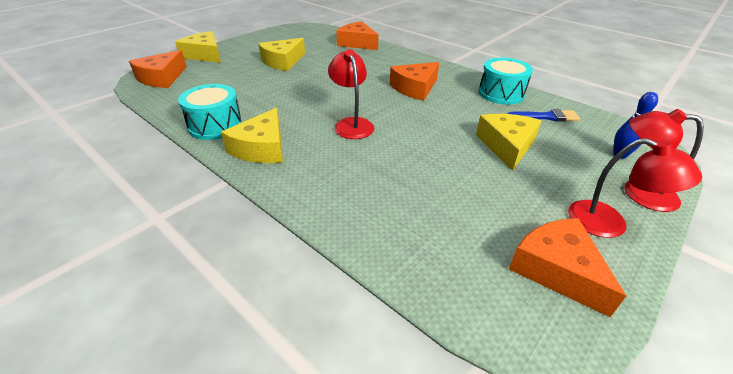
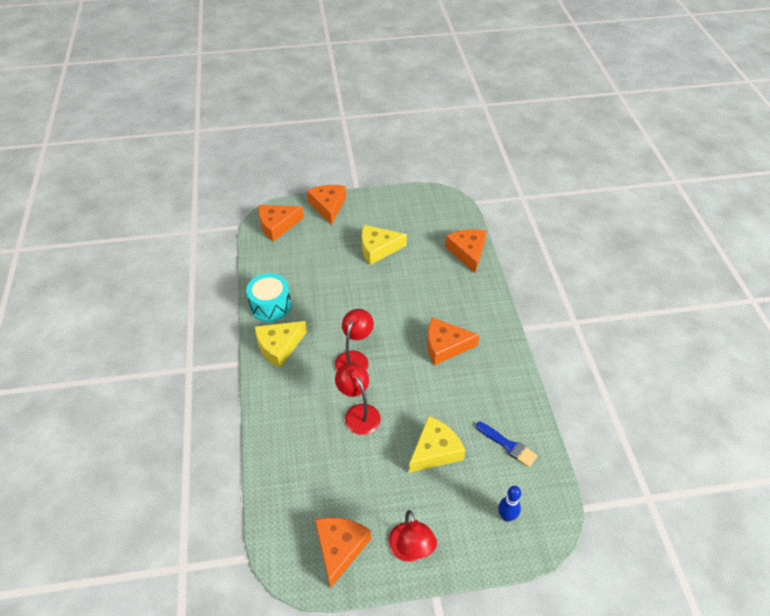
camera: 40 degrees right, 10 degrees up
(204, 55) = (328, 206): yellow cheese -> orange cheese
(501, 93) = (509, 396): turquoise drum -> none
(638, 192) = (467, 549): red lamp -> red lamp (358, 413)

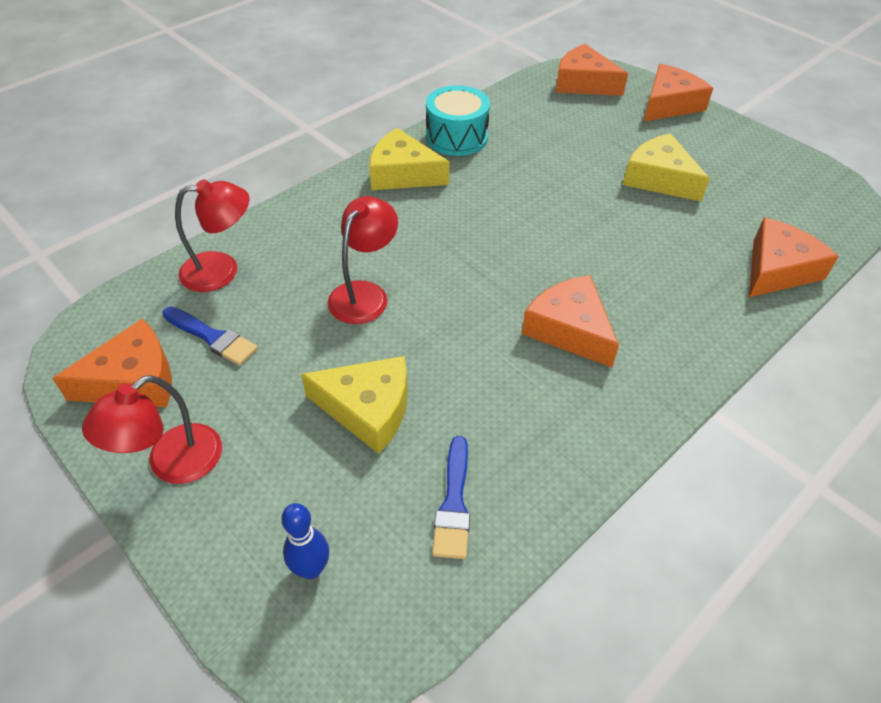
camera: 55 degrees right, 0 degrees up
(336, 497) = (212, 337): none -> blue brush
(354, 358) = (450, 246): red lamp -> red lamp (222, 270)

